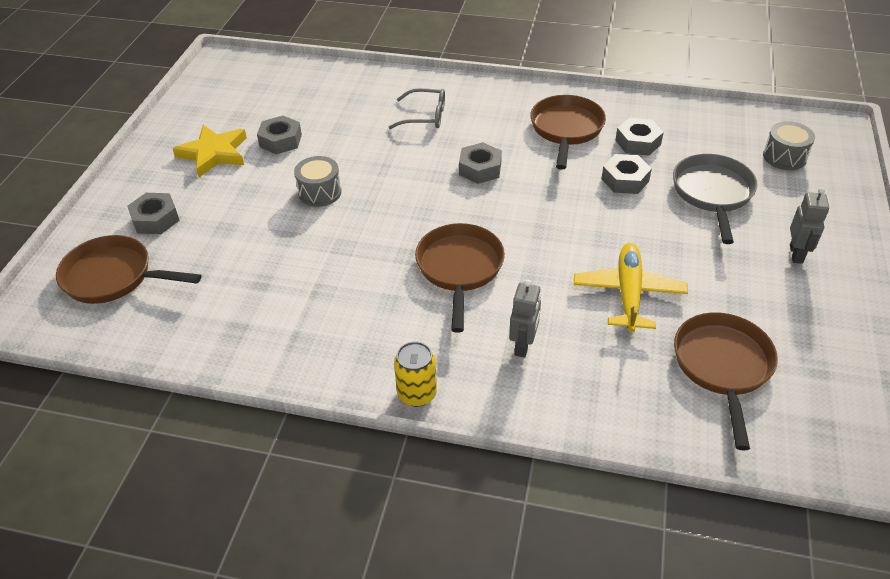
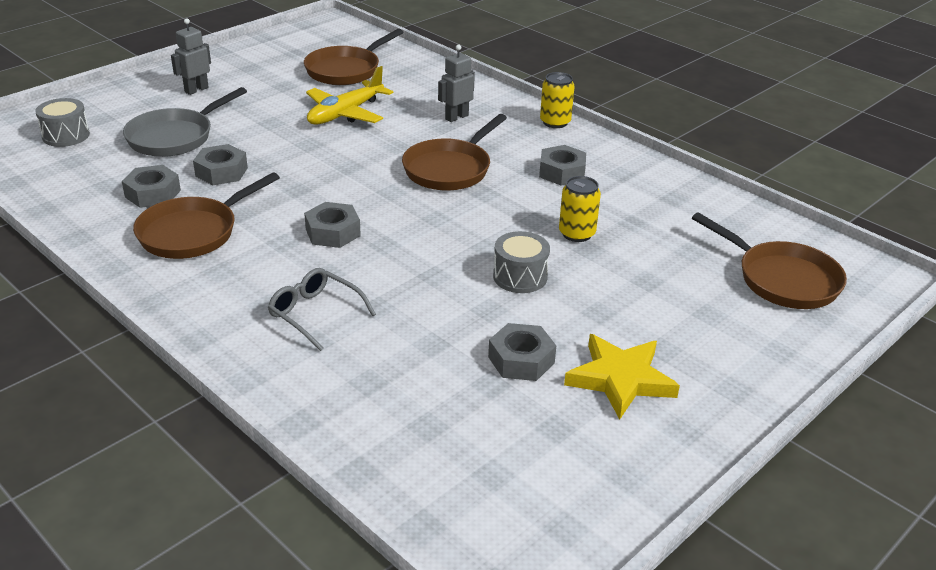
camera: 150 degrees left, 10 degrees down
(155, 219) = (724, 321): grey nut -> grey nut (562, 172)
(301, 248) = (576, 234): none -> yellow can

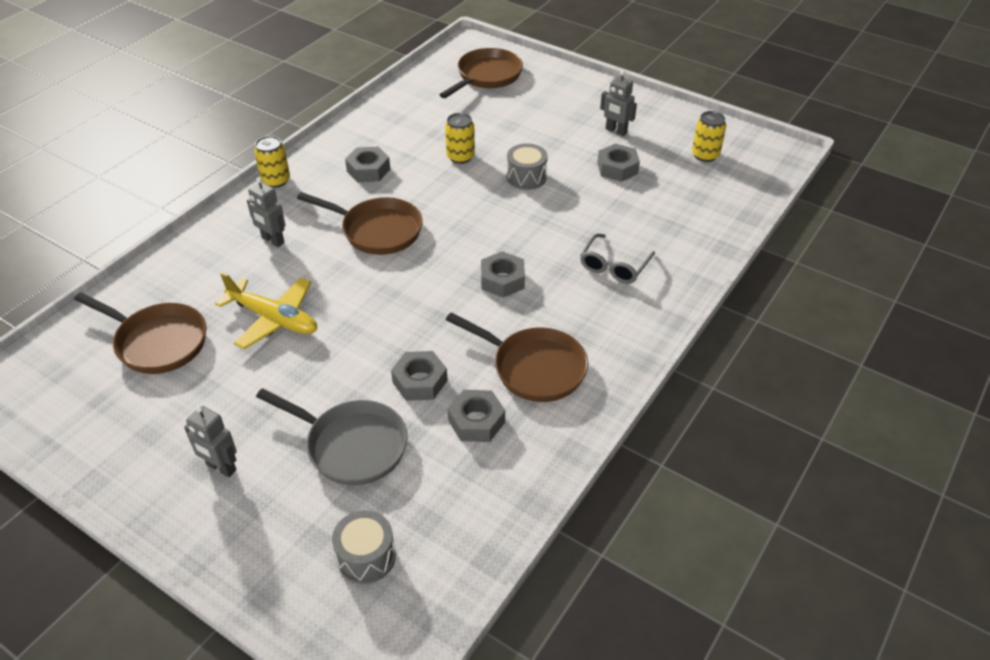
camera: 100 degrees left, 10 degrees up
(535, 466) = (705, 155): none -> yellow can
(620, 379) = (616, 131): yellow star -> grey robot

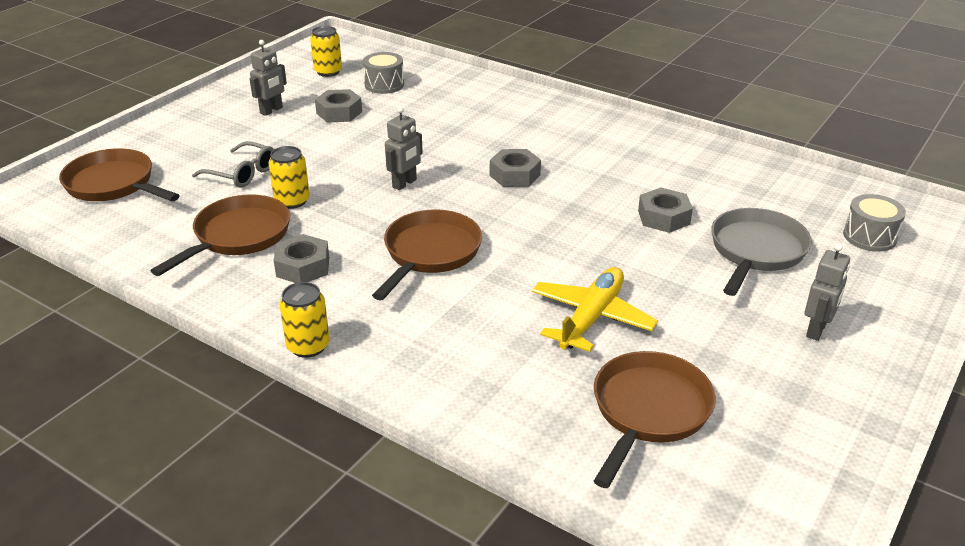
camera: 90 degrees left, 10 degrees down
(272, 240) = (444, 334): grey robot -> grey robot (404, 183)
(476, 421) = (703, 188): grey nut -> none
(526, 177) = (343, 161): grey drum -> grey drum (384, 85)
(533, 368) = (631, 161): brown pan -> brown pan (238, 236)
(614, 266) = (492, 120): grey glasses -> grey glasses (242, 173)

